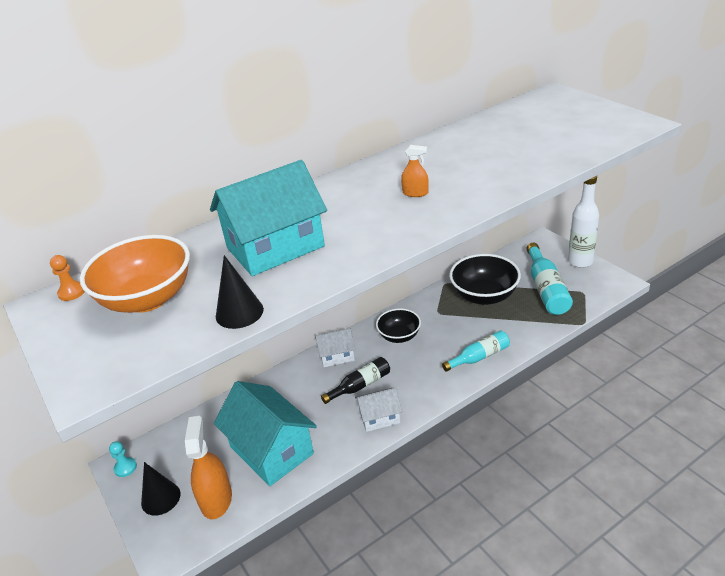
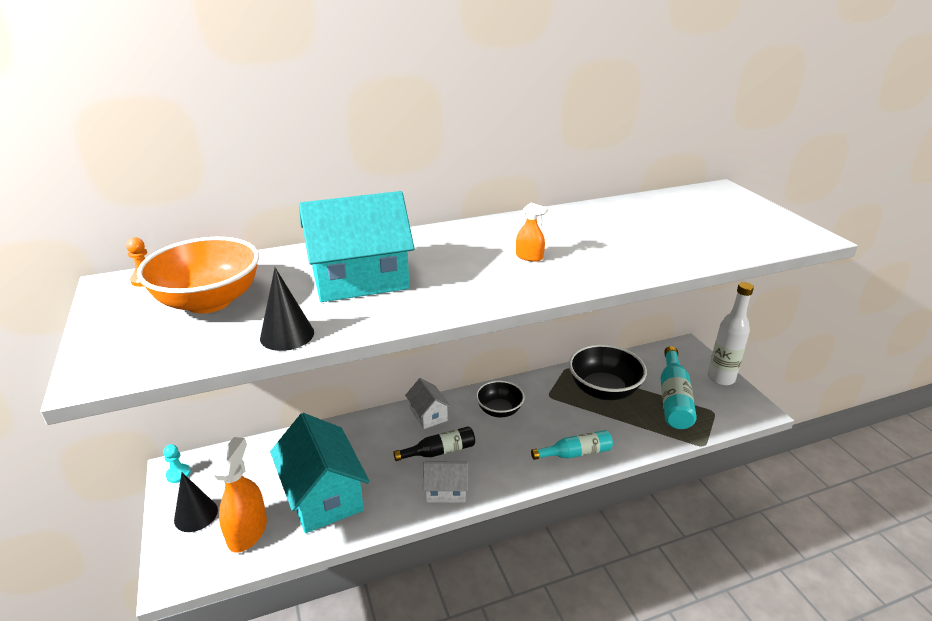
camera: 10 degrees right, 5 degrees down
(337, 356) = (428, 415): white house -> white house turned 60 degrees clockwise

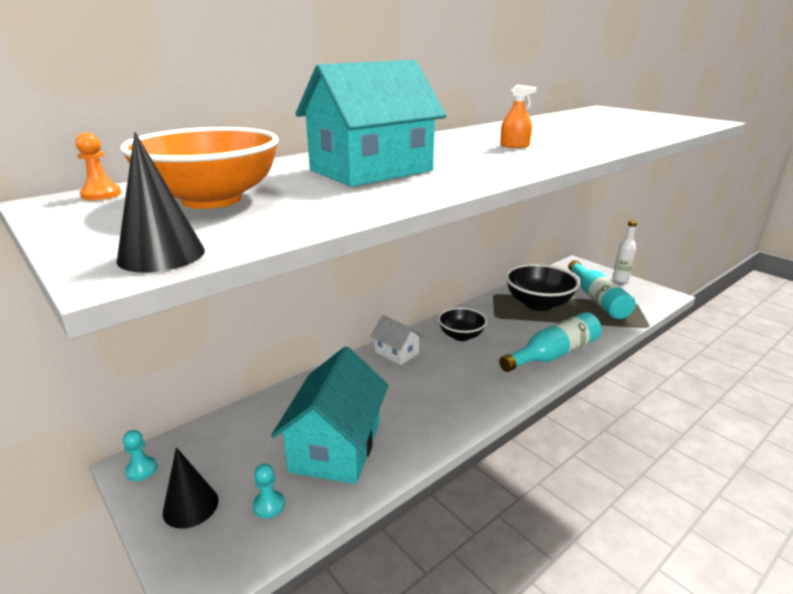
camera: 20 degrees left, 5 degrees down
(247, 531) = (269, 505): orange spray bottle -> turquoise pawn
(287, 335) = (346, 209): black cone -> black cone (161, 255)
(323, 495) = (336, 446): turquoise house -> turquoise house turned 60 degrees clockwise
(440, 451) = (430, 380): black bottle -> none
(446, 490) = (461, 410): white house -> none
(575, 453) = (554, 354): turquoise bottle -> turquoise bottle, size x1.54
(721, 378) = (620, 280): white bottle -> white bottle, size x0.65

